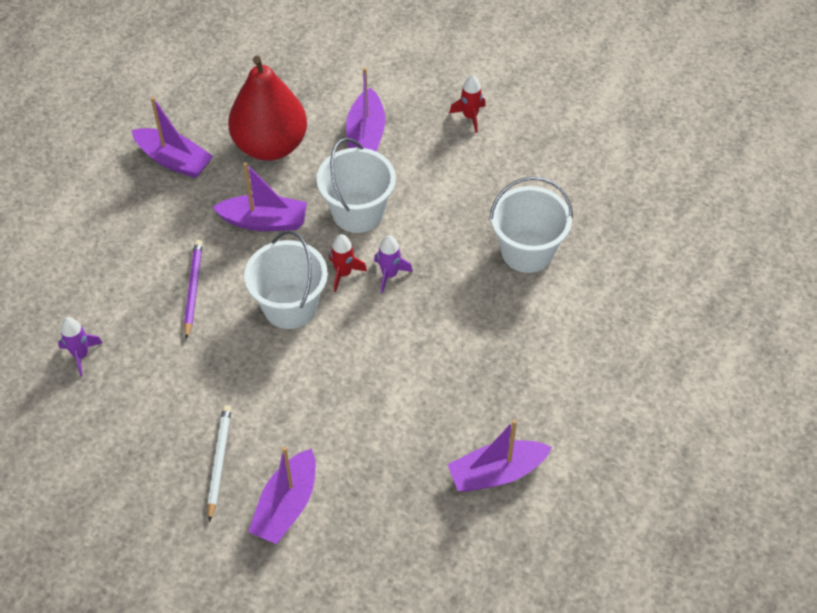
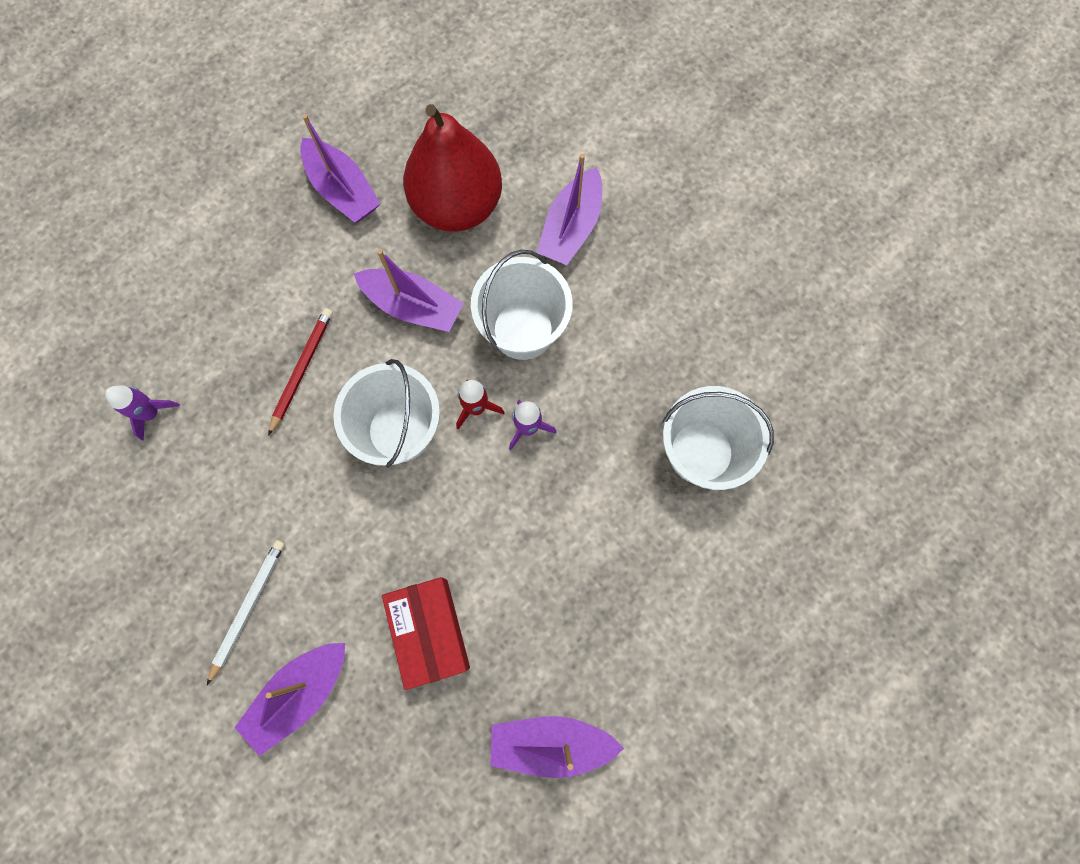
camera: 20 degrees right, 20 degrees up
(193, 289) = (302, 370): purple pencil -> red pencil
(371, 431) = (429, 631): none -> red box
(470, 116) = (703, 241): red rocket -> none

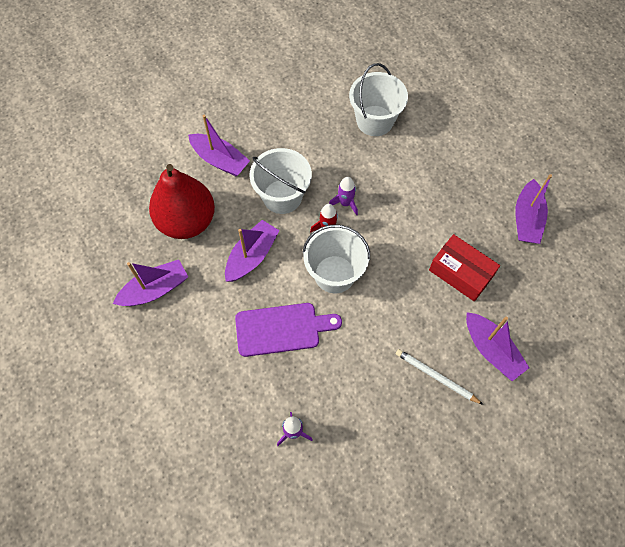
camera: 80 degrees left, 10 degrees down
(302, 370) = (281, 329): red pencil -> purple cutting board
(429, 631) = (461, 273): red box -> red box turned 45 degrees clockwise

